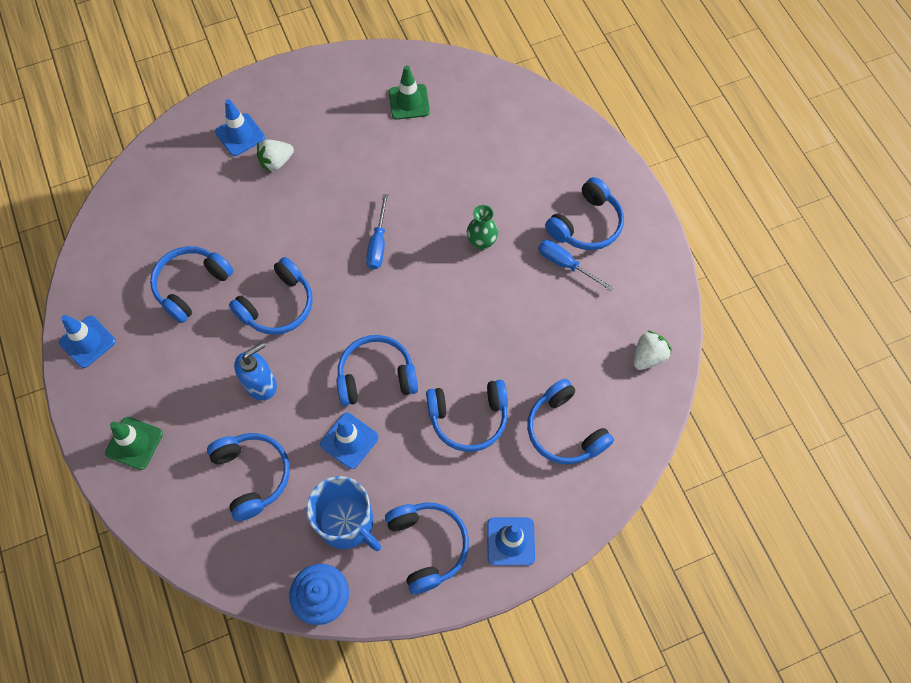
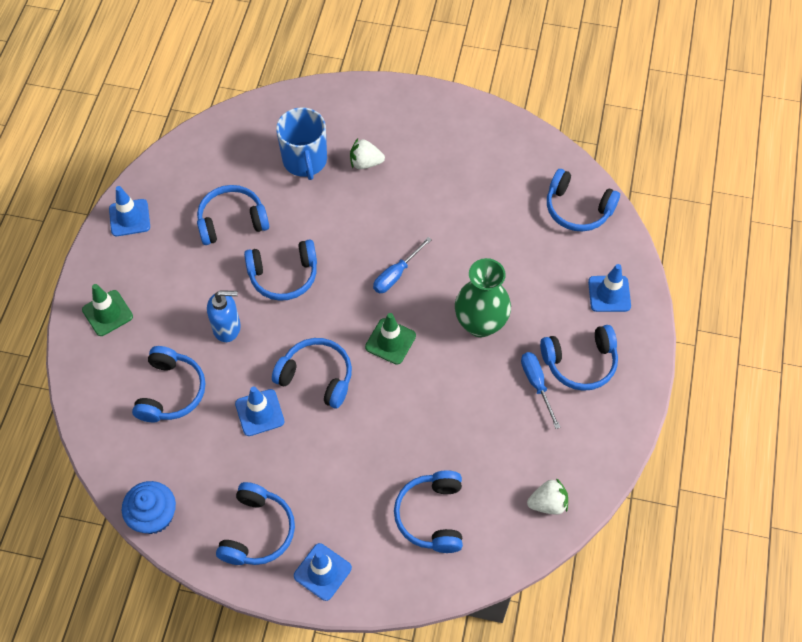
camera: 35 degrees right, 5 degrees down
(240, 135) = (353, 125): blue traffic cone -> blue traffic cone (609, 294)
(347, 523) = (212, 473): blue mug -> blue mug (305, 160)
(409, 102) = (508, 175): green traffic cone -> green traffic cone (390, 341)
(468, 418) = (363, 456): blue headphones -> blue headphones (577, 209)
(481, 242) = (480, 324): green vase -> green vase, size x1.80

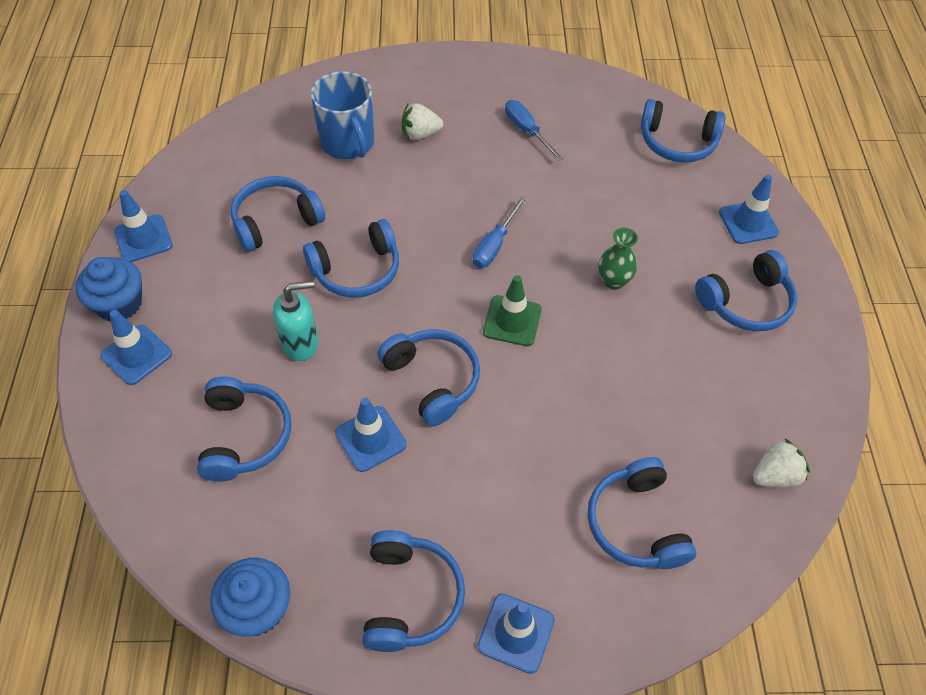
camera: 15 degrees left, 5 degrees down
(102, 269) = (119, 304): none -> blue cupcake
(107, 313) = (136, 355): green traffic cone -> blue traffic cone
(227, 328) = (301, 343): blue soap dispenser -> turquoise soap dispenser
(317, 376) = (432, 380): blue headphones -> blue headphones turned 45 degrees clockwise
(480, 324) = (613, 281): green vase -> green vase, size x0.55
(536, 384) = (705, 336): blue screwdriver -> blue screwdriver (527, 131)

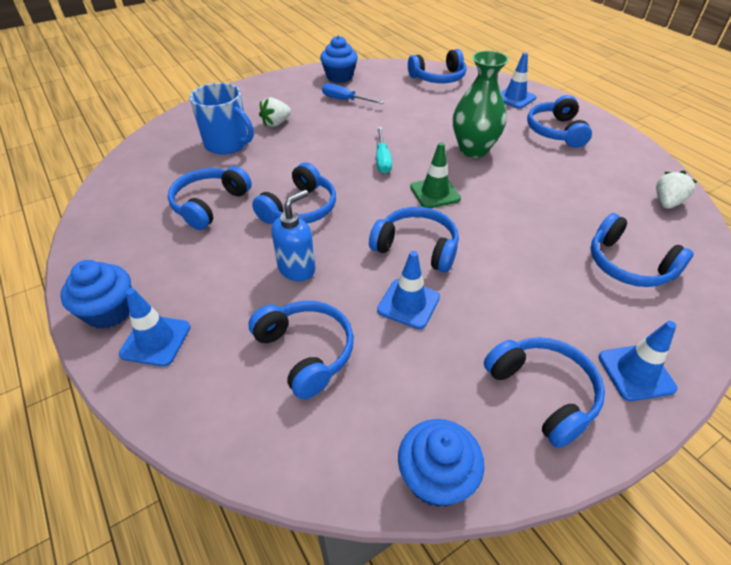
camera: 30 degrees left, 10 degrees down
(143, 238) = (99, 258): blue traffic cone -> none
(301, 343) = (297, 269): turquoise soap dispenser -> blue soap dispenser
(494, 245) = (382, 159): blue screwdriver -> turquoise screwdriver
(551, 87) = (339, 77): none -> blue cupcake
(613, 281) = (473, 149): green vase -> green vase, size x1.80
(746, 303) = (555, 131): blue headphones -> blue headphones turned 150 degrees clockwise

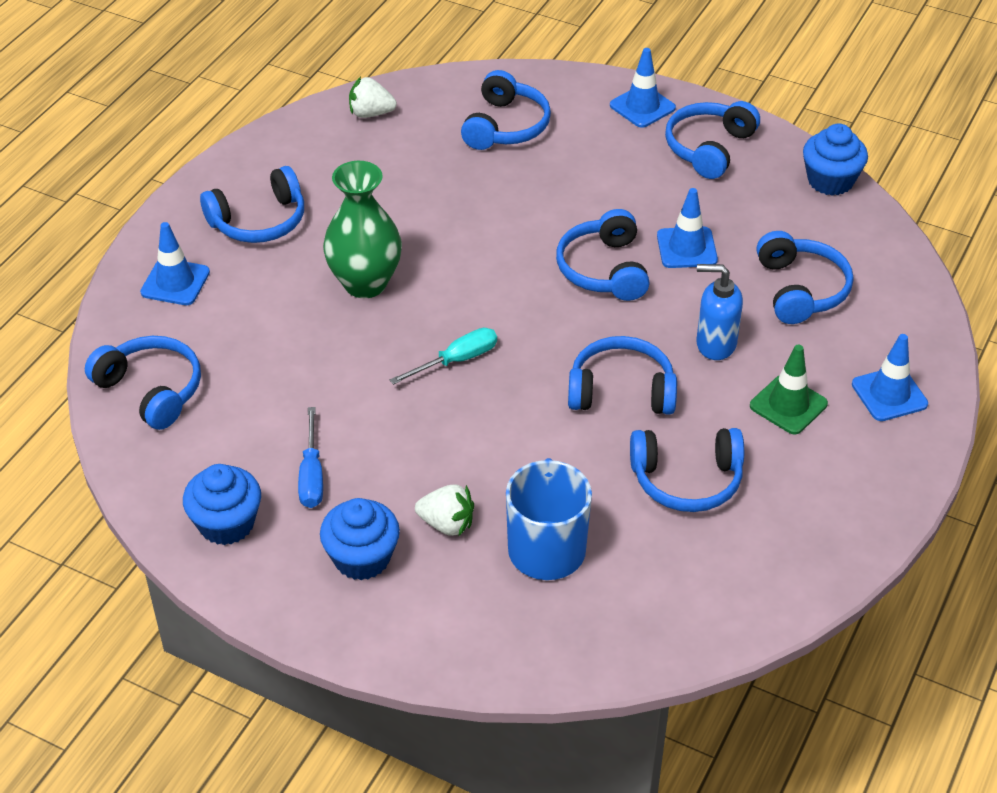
camera: 120 degrees left, 0 degrees up
(109, 311) = (898, 452): blue cupcake -> blue cupcake (362, 558)
(306, 352) = (801, 289): blue headphones -> blue headphones turned 150 degrees clockwise
(435, 193) = (493, 287): green traffic cone -> green traffic cone (788, 405)

